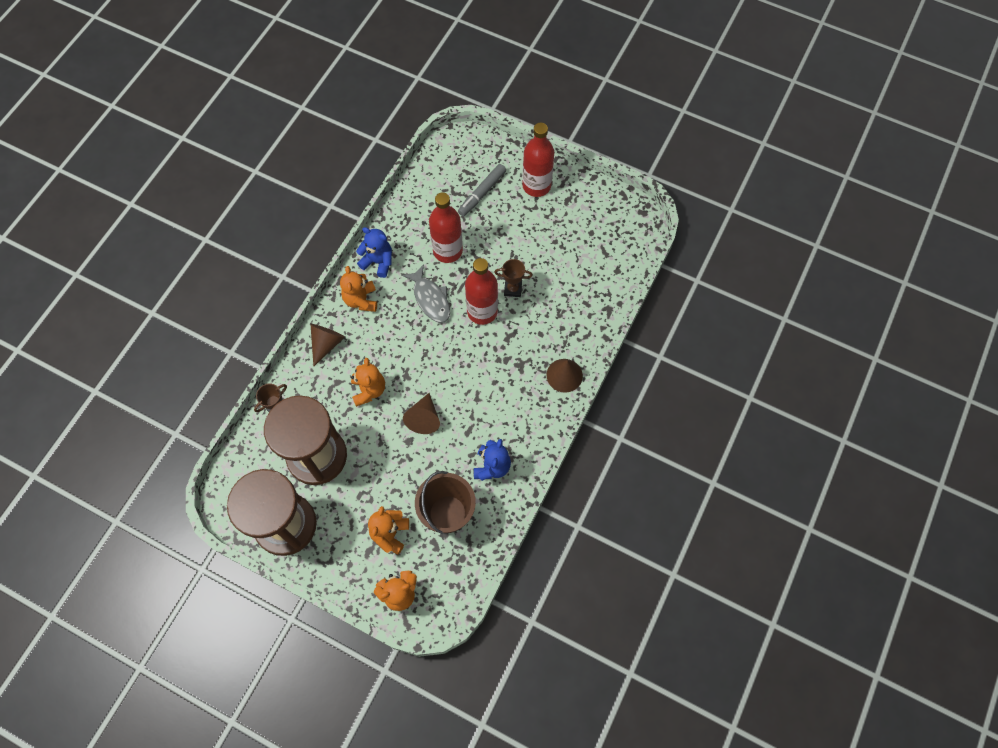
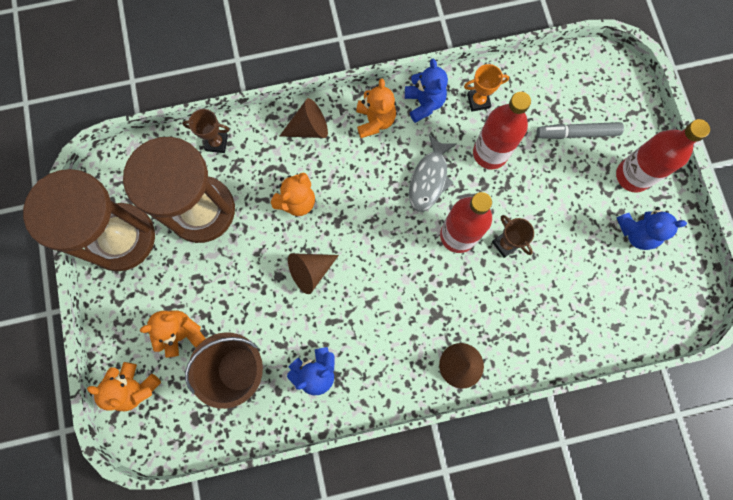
camera: 50 degrees right, 10 degrees up
(361, 300) = (375, 121): orange teddy bear -> orange teddy bear turned 135 degrees clockwise
(407, 230) = (478, 101): none -> orange trophy
(572, 212) = (636, 232): none -> blue teddy bear

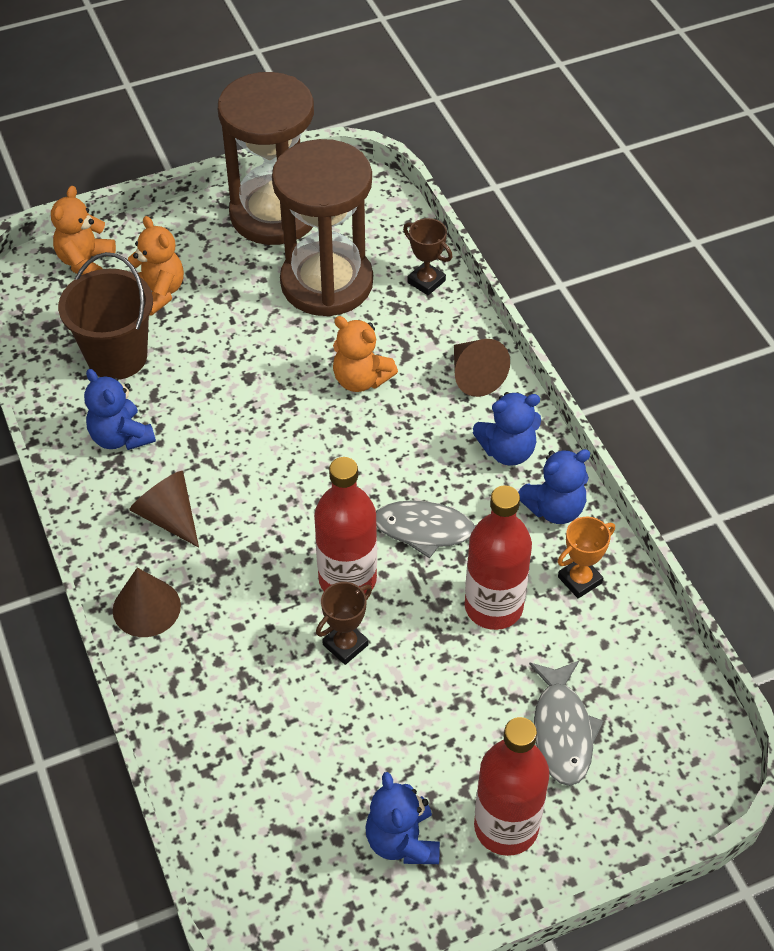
camera: 80 degrees right, 25 degrees down
(216, 143) = (426, 281): brown trophy -> brown trophy turned 45 degrees counterclockwise
(311, 271) = (261, 410): brown cone -> brown cone (169, 517)
(375, 121) = (507, 451): orange teddy bear -> blue teddy bear
(478, 101) = (580, 580): orange trophy -> orange trophy turned 75 degrees clockwise
(577, 133) = (562, 731): grey marker -> grey fish

